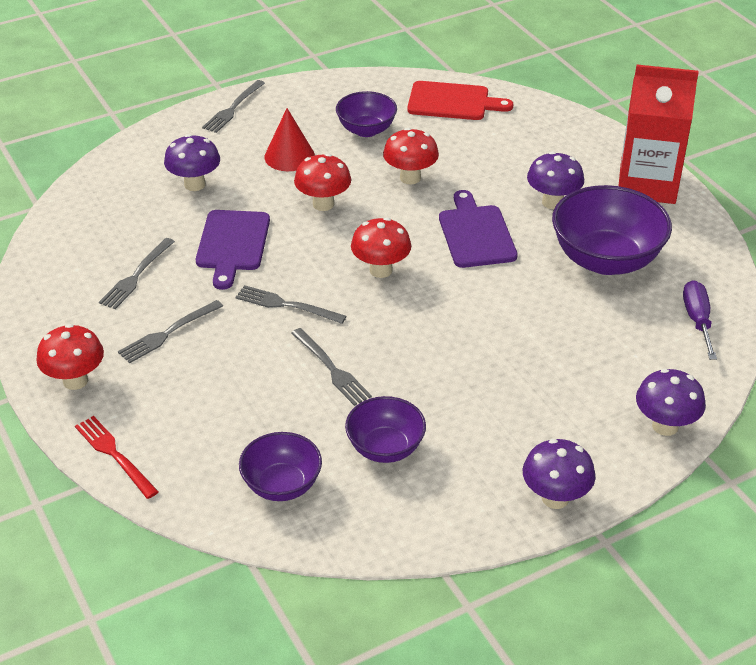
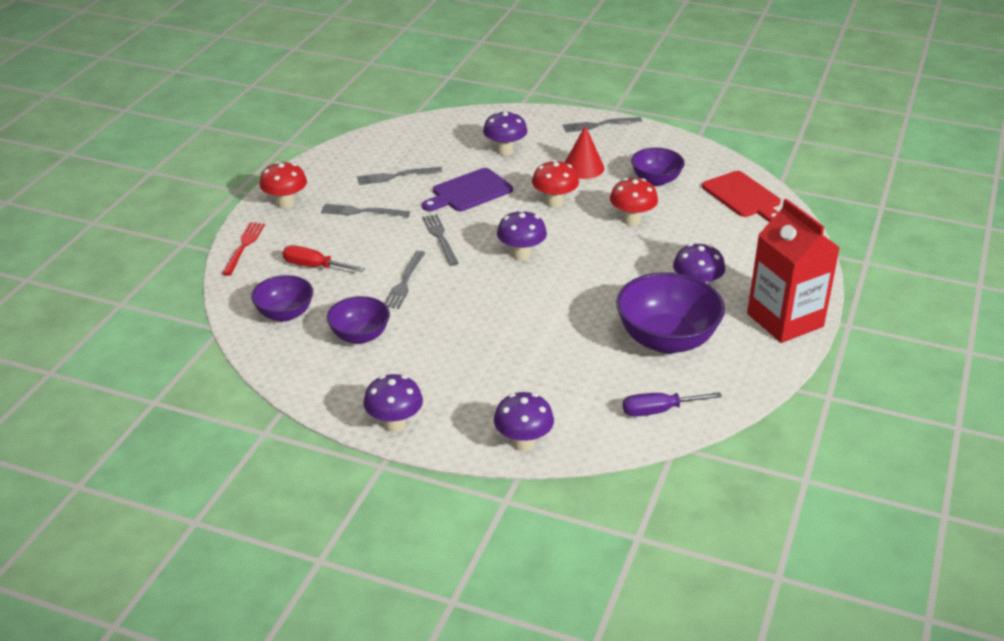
camera: 50 degrees right, 5 degrees down
(223, 419) = (314, 266): none -> red screwdriver
(381, 270) = (521, 255): red mushroom -> purple mushroom
(476, 234) = (613, 273): purple cutting board -> none
(697, 320) = (658, 411): purple screwdriver -> purple screwdriver turned 150 degrees counterclockwise

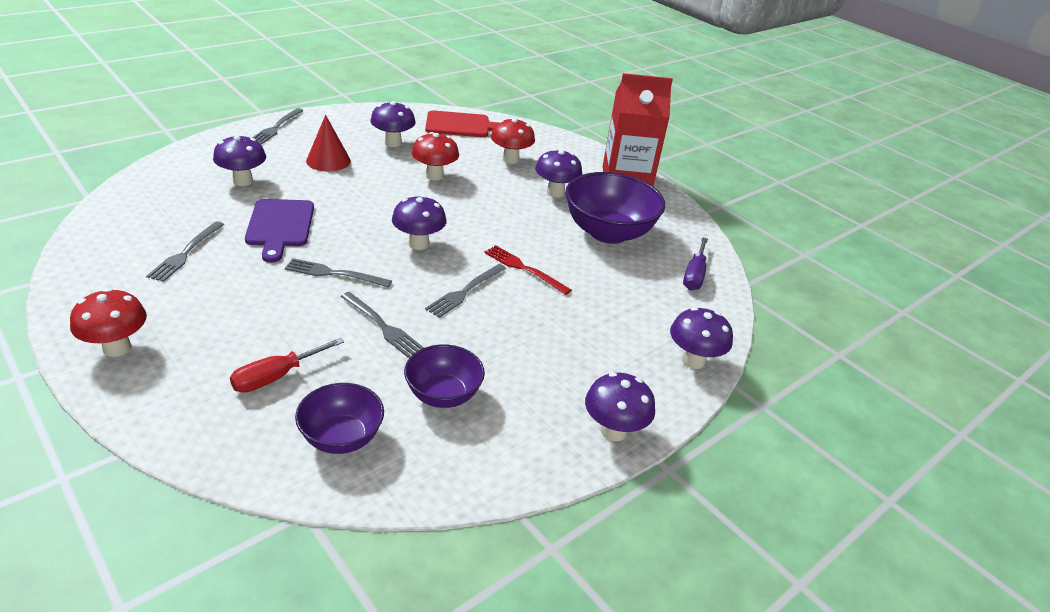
camera: 65 degrees left, 0 degrees up
(244, 246) = (157, 418): red fork -> red fork (524, 269)
(361, 212) = (217, 301): grey fork -> grey fork (465, 292)
(554, 203) = (361, 195): red mushroom -> red mushroom (510, 159)
(656, 180) = (393, 143): purple bowl -> purple mushroom

